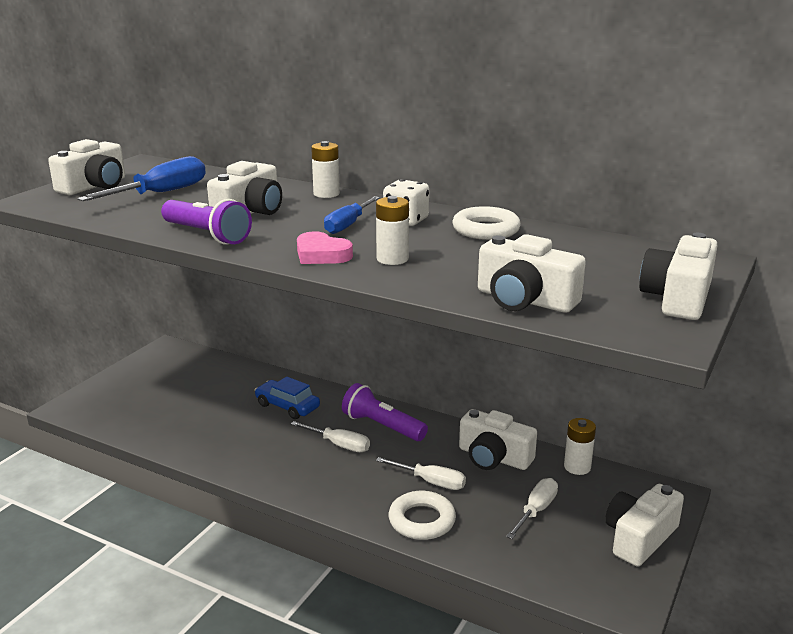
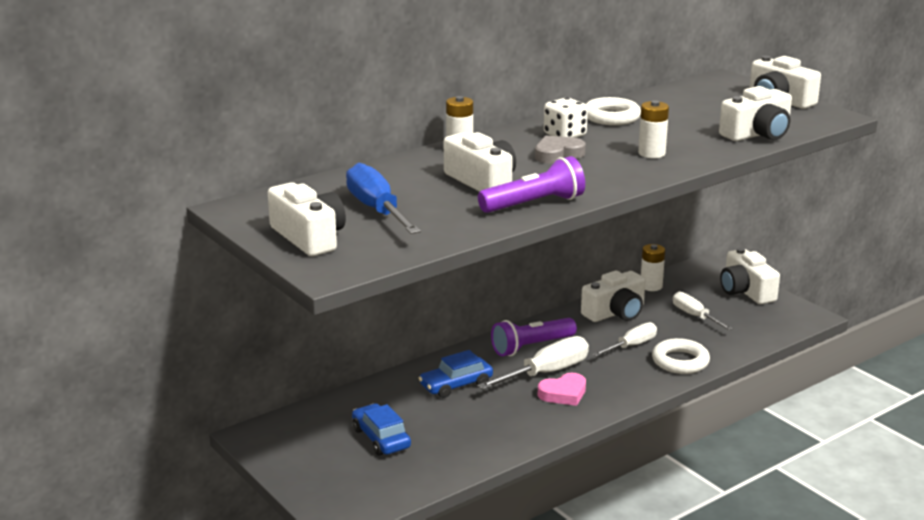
camera: 65 degrees left, 0 degrees up
(185, 395) = (381, 438): none -> blue car
(321, 255) = (622, 172): pink heart -> pink heart (563, 393)
(339, 445) = (547, 372): white screwdriver -> white screwdriver, size x1.53
(347, 225) = (557, 154): blue screwdriver -> grey heart

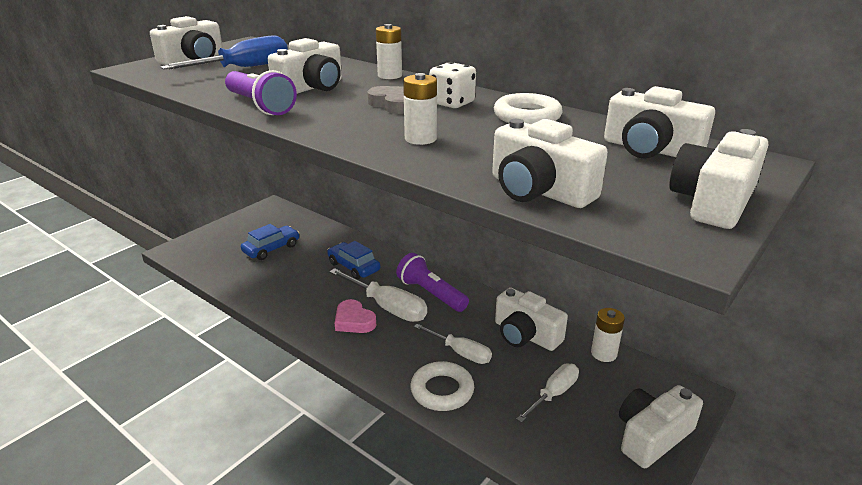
camera: 75 degrees right, 5 degrees up
(694, 97) = (650, 149): none -> white camera

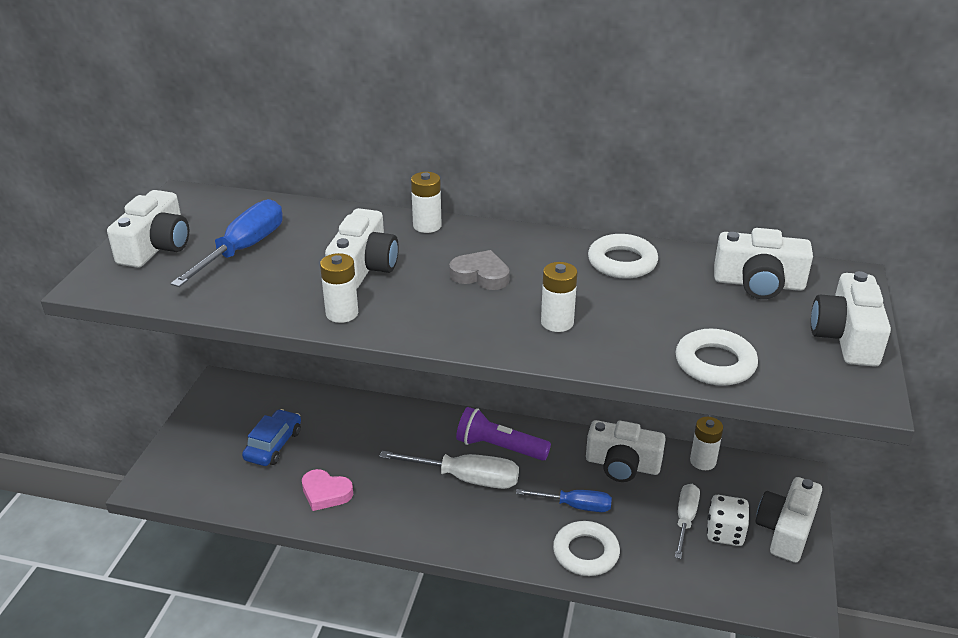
camera: 25 degrees left, 5 degrees up
(260, 105) = (342, 313): purple flashlight -> white battery
(354, 267) = (391, 439): blue car -> none
(354, 321) = (443, 507): pink heart -> pink heart (325, 493)
(452, 103) = (535, 259): white dice -> white dice (725, 533)
(461, 353) = (576, 506): white screwdriver -> blue screwdriver
(539, 190) = (715, 363): white camera -> white ring

